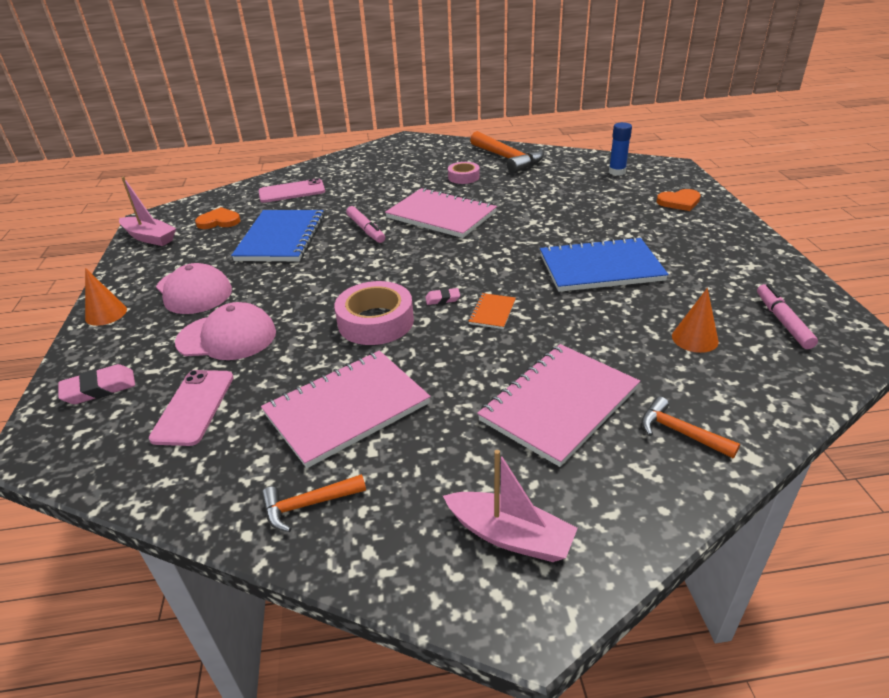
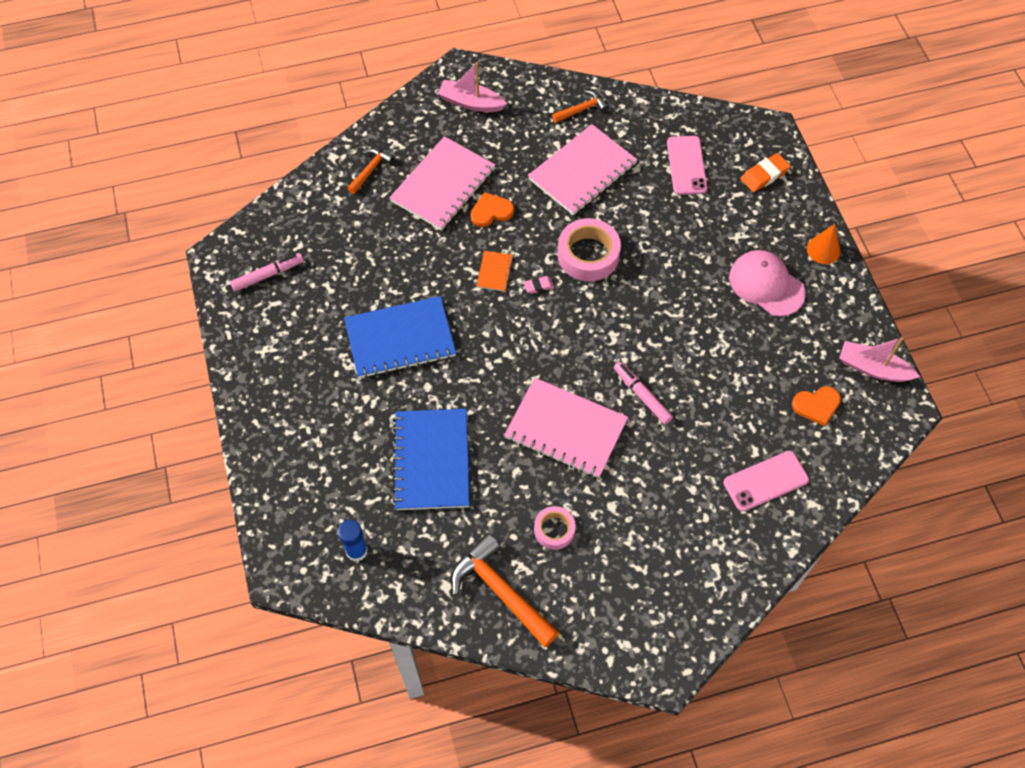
camera: 170 degrees right, 25 degrees up
(99, 388) = (764, 175): pink eraser -> orange eraser
(227, 337) = (701, 230): pink cap -> none
(281, 238) = (727, 374): blue notebook -> blue notebook (432, 460)
(679, 202) = (298, 471): orange heart -> orange heart (491, 211)
(680, 432) = (370, 170): orange hammer -> orange hammer turned 90 degrees counterclockwise
(695, 338) = (340, 252): orange cone -> none
(782, 321) = (268, 275): pink marker -> pink marker turned 105 degrees counterclockwise

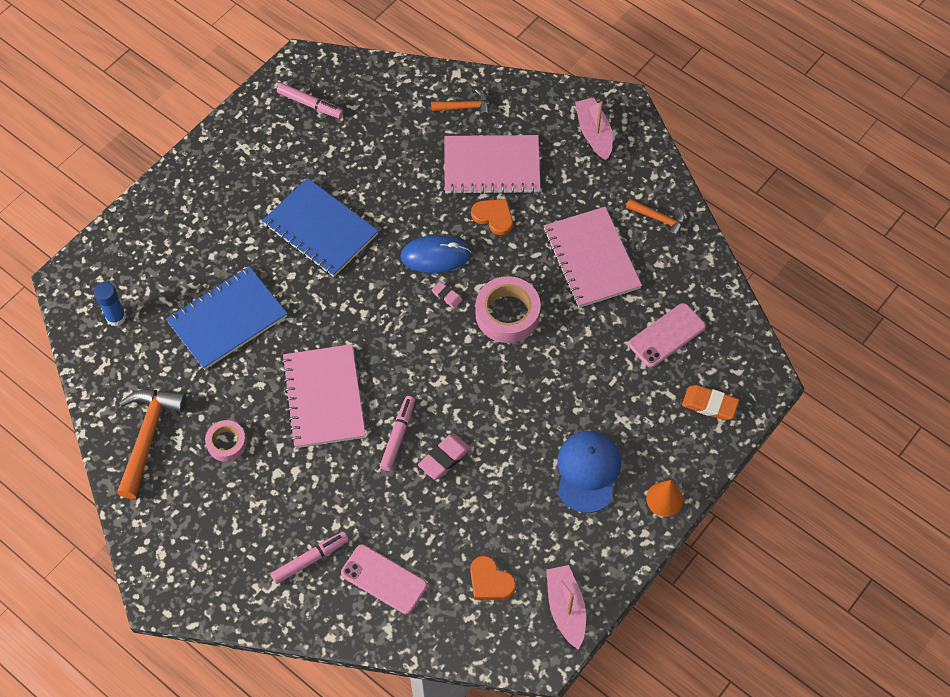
camera: 55 degrees right, 0 degrees up
(494, 272) = (435, 256): orange notebook -> blue mouse
(582, 171) = (591, 259): pink notebook -> pink notebook turned 60 degrees clockwise
(686, 374) = (444, 458): none -> pink eraser
(711, 526) = (310, 559): none -> pink marker
(766, 285) = (587, 471): pink cap -> blue cap

